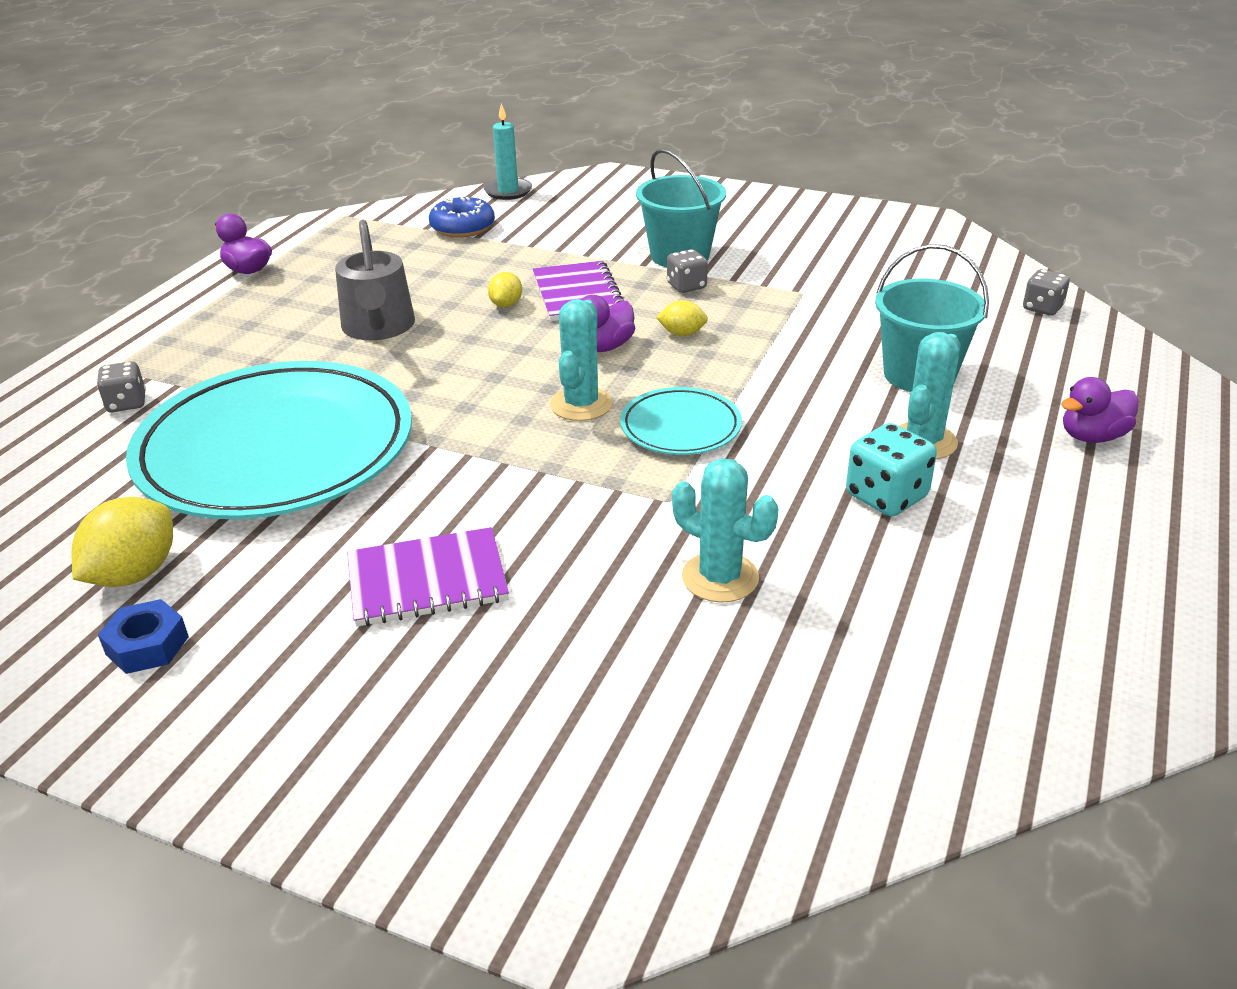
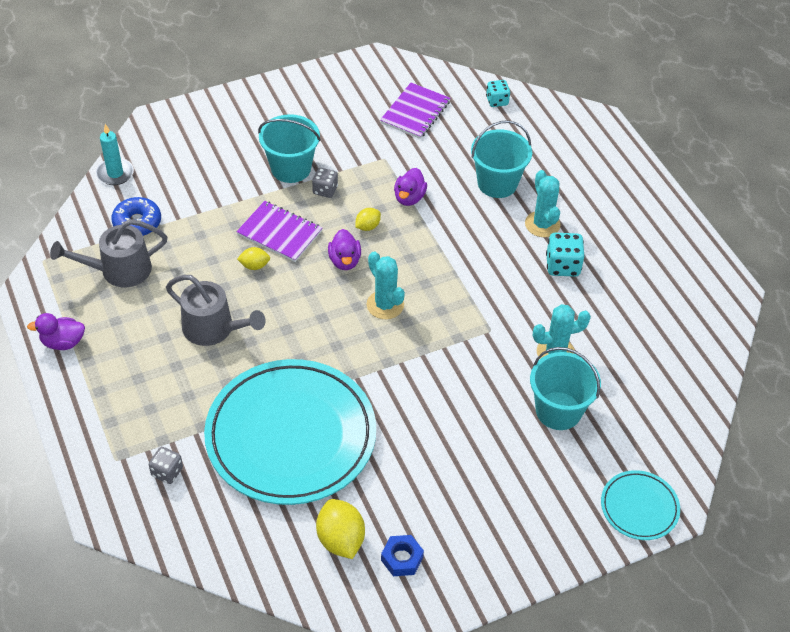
camera: 50 degrees left, 15 degrees up
(385, 249) = (119, 270): none -> grey watering can
(427, 580) = (458, 442): purple notebook -> purple notebook (415, 112)
(506, 304) = (254, 266): yellow lemon -> yellow lemon turned 60 degrees counterclockwise
(613, 643) = (558, 411): none -> turquoise bucket
(680, 427) = (443, 286): turquoise plate -> turquoise plate (639, 507)
(1042, 308) = (497, 101): grey dice -> turquoise dice
(1092, 436) = (595, 176): purple duck -> purple duck (409, 198)

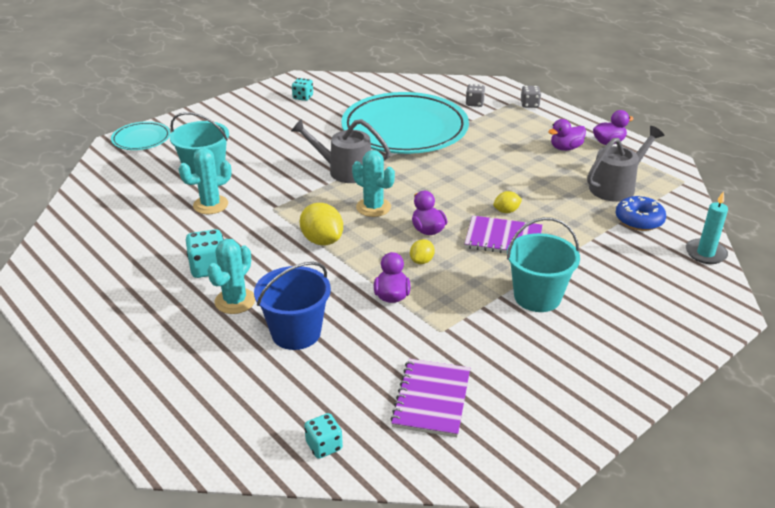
camera: 165 degrees right, 15 degrees down
(121, 345) = (565, 148): none -> purple duck
(213, 329) = (505, 168): grey watering can -> grey watering can (345, 171)
(325, 190) = (485, 283): grey dice -> grey dice (529, 105)
(340, 539) = (345, 98): yellow lemon -> yellow lemon (322, 240)
(402, 558) = (303, 97): blue nut -> turquoise dice
(497, 183) = (296, 333): turquoise bucket -> blue bucket
(542, 224) = (235, 301): turquoise cactus -> turquoise cactus turned 60 degrees clockwise

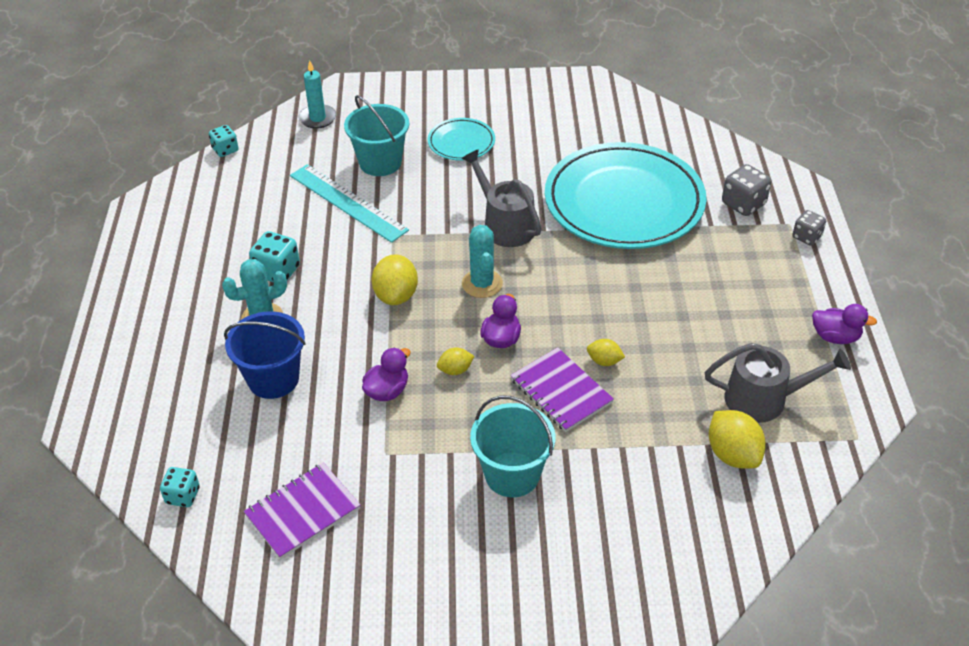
camera: 40 degrees right, 10 degrees up
(141, 139) = (368, 93): turquoise plate -> turquoise plate (461, 142)
(210, 205) = (347, 202): turquoise cactus -> turquoise ruler
(303, 97) = (568, 109): turquoise dice -> turquoise dice (225, 150)
(474, 103) = (743, 204): grey dice -> grey dice, size x1.50
(565, 148) = (772, 318): purple duck -> none
(639, 220) = (732, 454): blue donut -> yellow lemon
(705, 253) = (752, 538): turquoise candle -> turquoise candle (317, 118)

